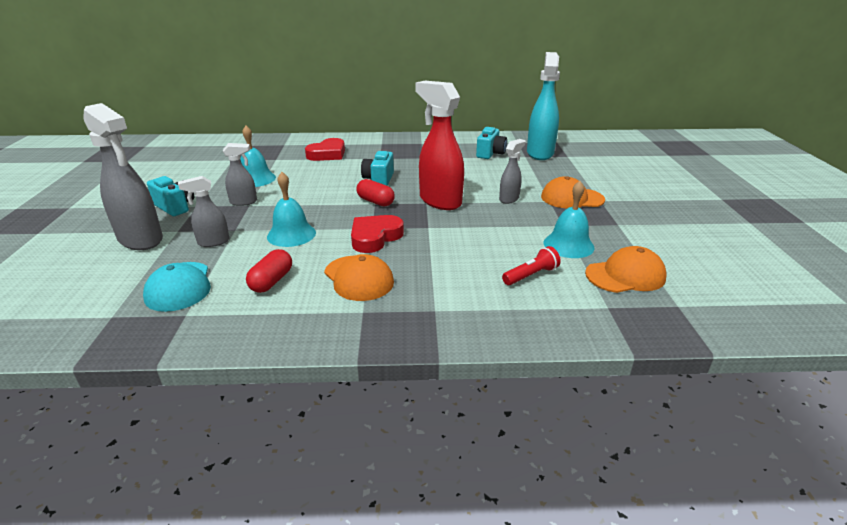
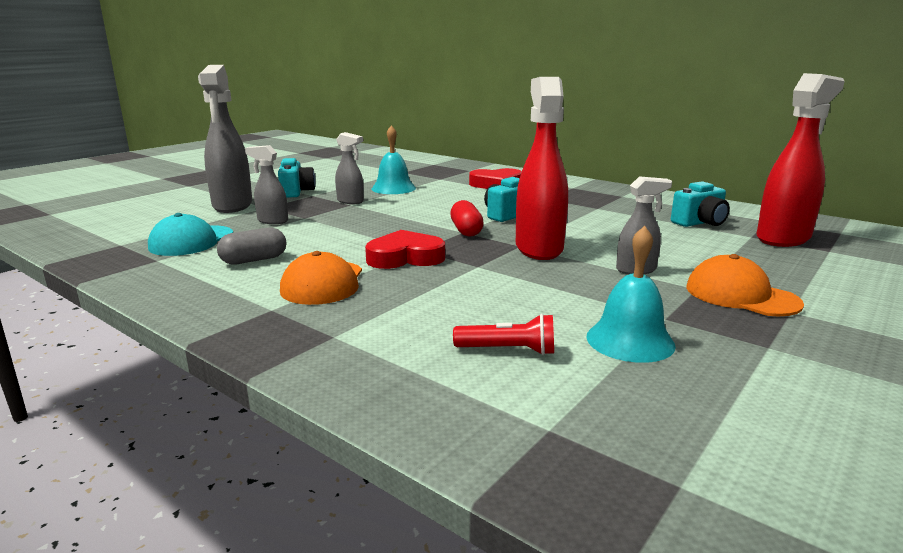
camera: 40 degrees right, 10 degrees down
(271, 281) = (254, 260): red capsule -> grey capsule
(291, 234) = (339, 233): turquoise bell -> none
(540, 153) = (783, 238): turquoise spray bottle -> red spray bottle
(625, 275) = (656, 407): orange cap -> none

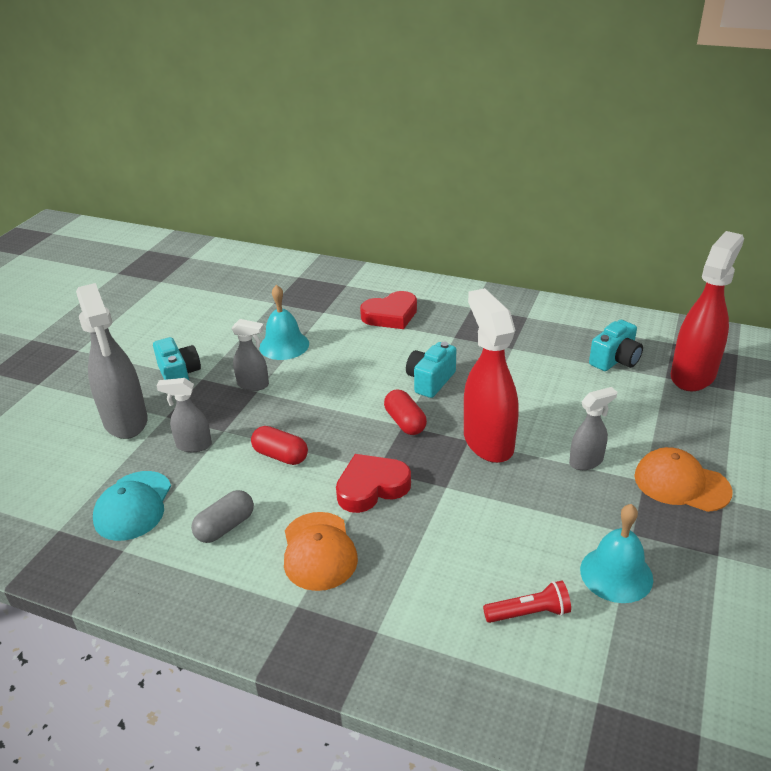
camera: 15 degrees left, 15 degrees up
(339, 233) = (280, 455): none -> red capsule

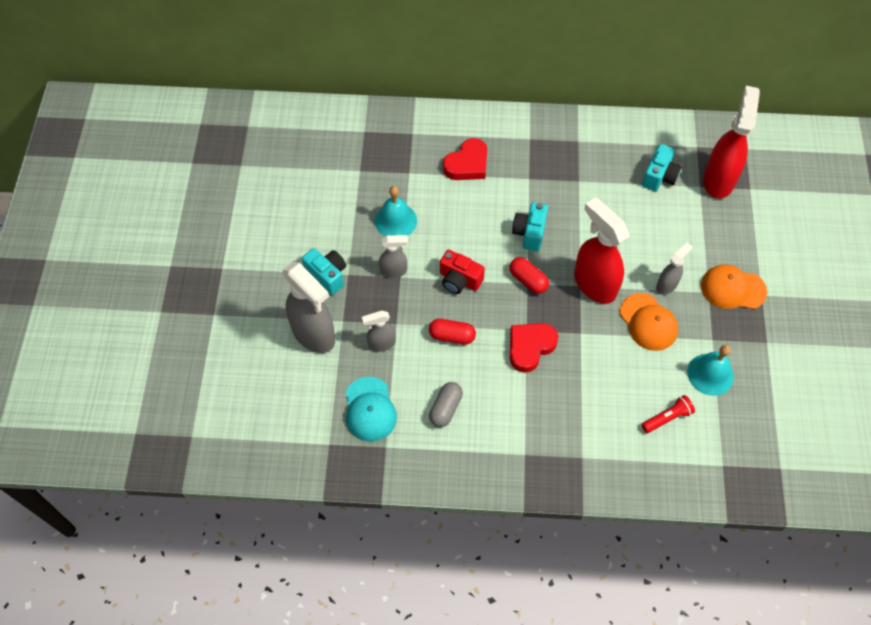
camera: 20 degrees left, 25 degrees up
(319, 551) = (519, 410): orange cap -> orange cap (648, 322)
(322, 406) = (459, 280): none -> red camera

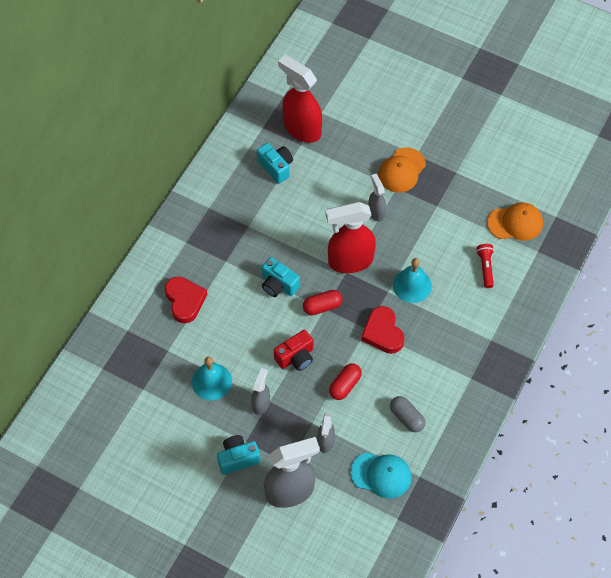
camera: 65 degrees left, 0 degrees up
(648, 322) = (401, 240): orange cap -> orange cap (515, 223)
(710, 374) = (464, 222): turquoise bell -> turquoise bell (412, 285)

